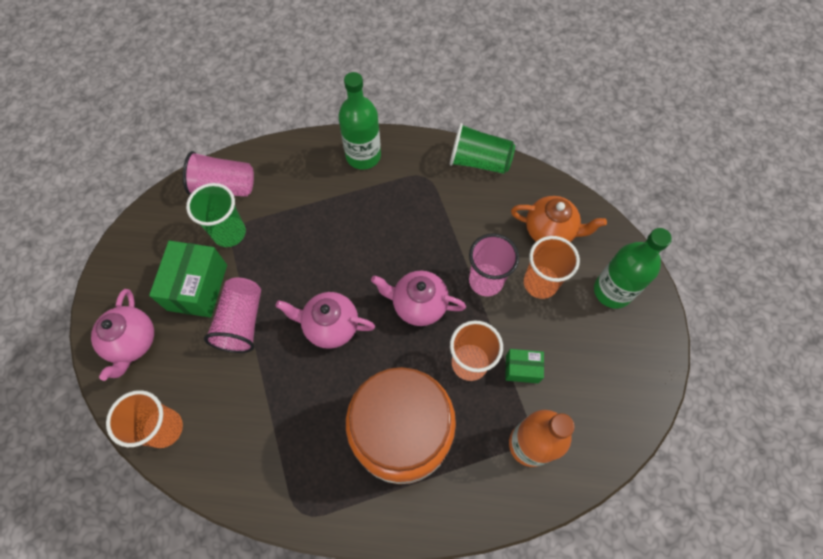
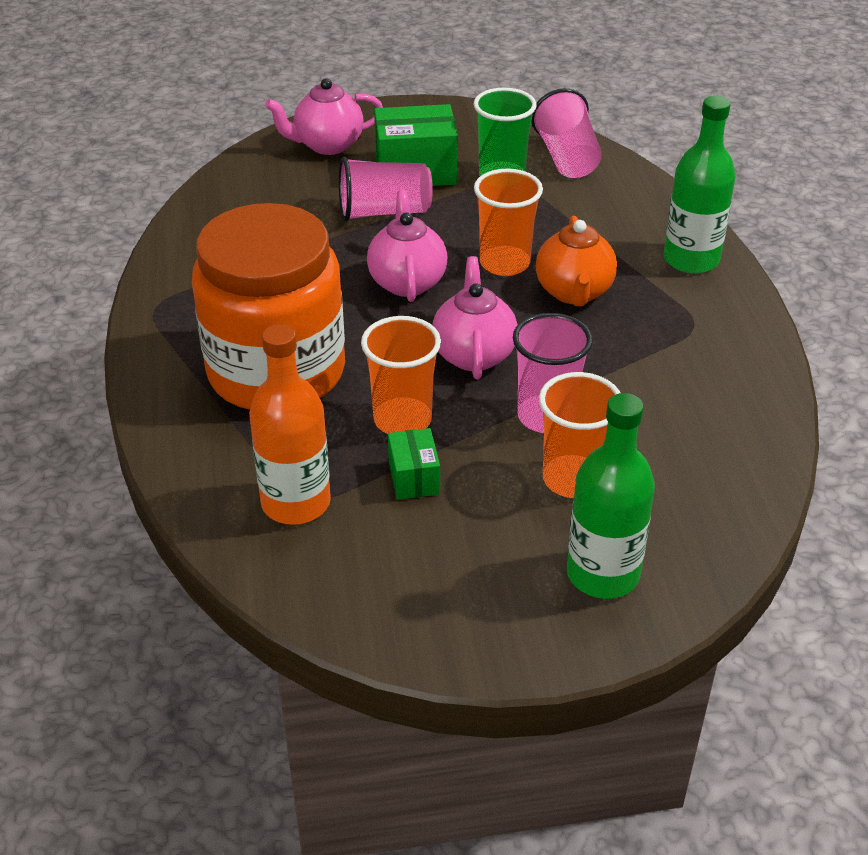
camera: 75 degrees right, 25 degrees down
(164, 428) = (232, 189): orange cup -> orange cup (504, 263)
(479, 161) = (762, 376): green cup -> none
(550, 231) = (678, 479): orange teapot -> orange teapot (574, 292)

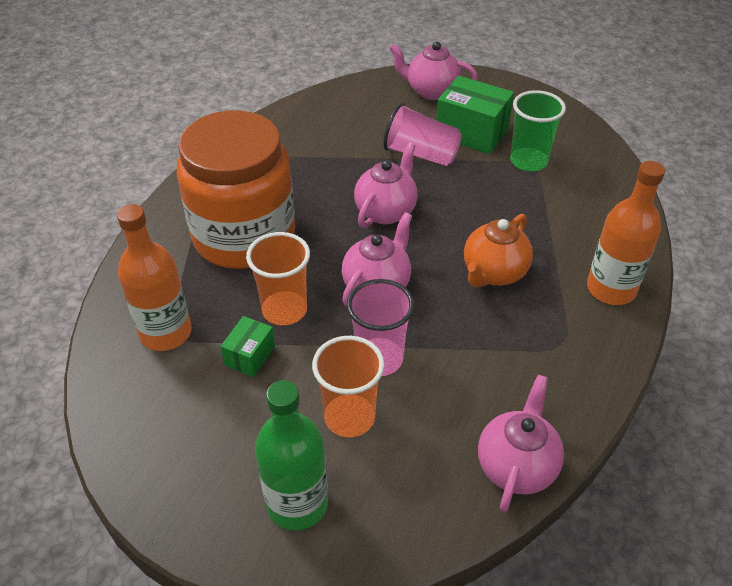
camera: 35 degrees right, 5 degrees up
(504, 263) = (465, 228): orange cup -> none
(567, 158) = (591, 166): pink cup -> none
(691, 259) = (611, 289): green bottle -> orange bottle
(757, 441) = (516, 466): none -> pink teapot

